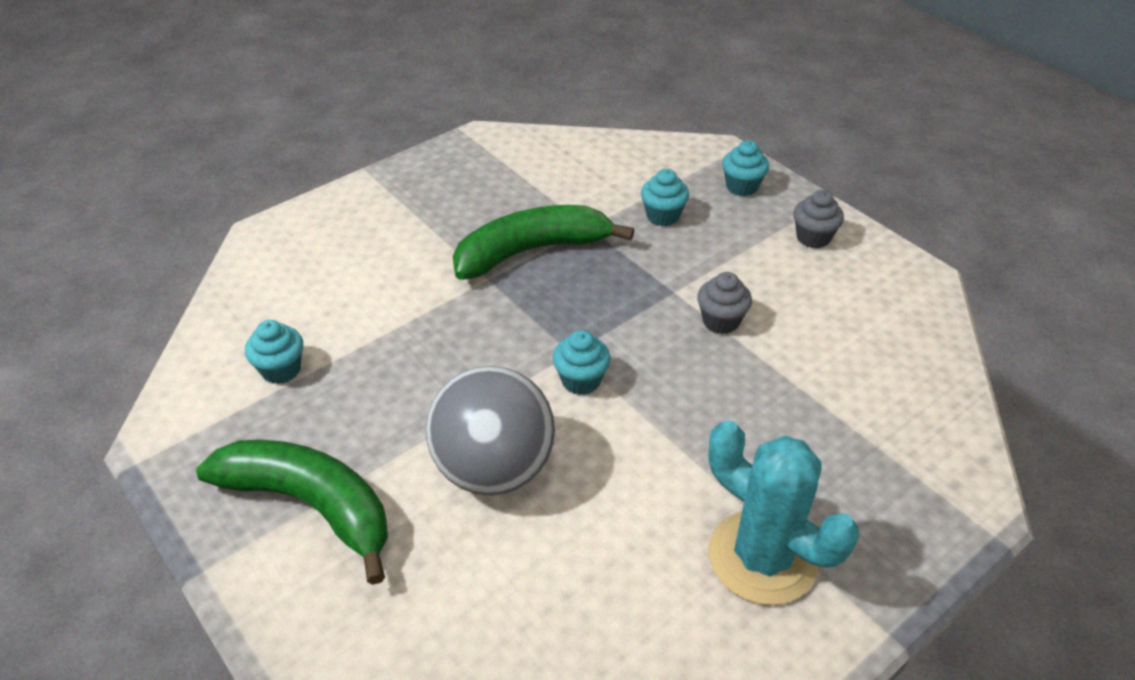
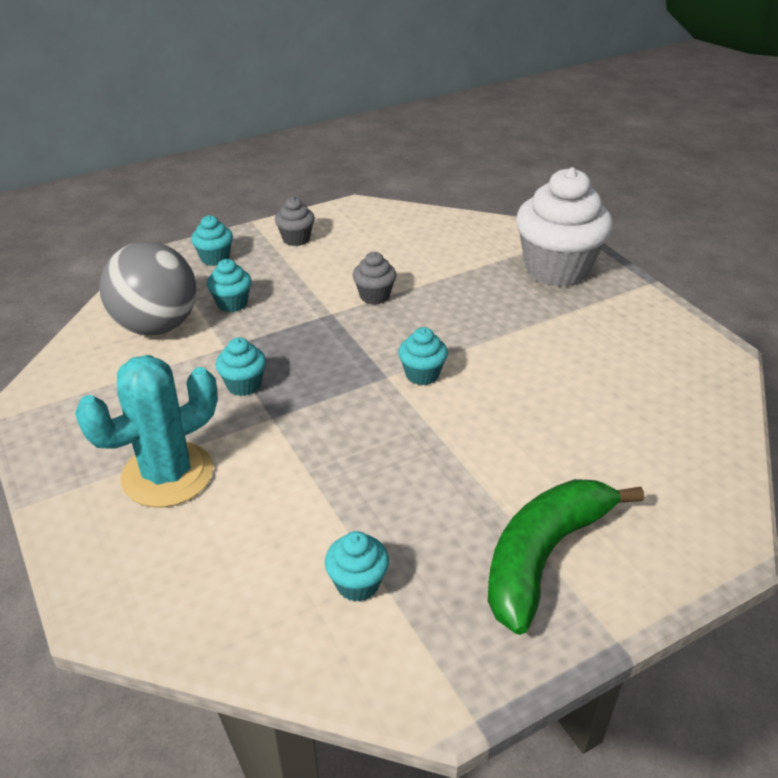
camera: 80 degrees left, 5 degrees down
(494, 469) = (511, 433): grey ball -> grey ball (157, 326)
(531, 251) = (244, 385): green banana -> turquoise cupcake
(762, 557) = (597, 317): turquoise cactus -> turquoise cactus (167, 474)
(870, 505) = (556, 269): none -> white cupcake

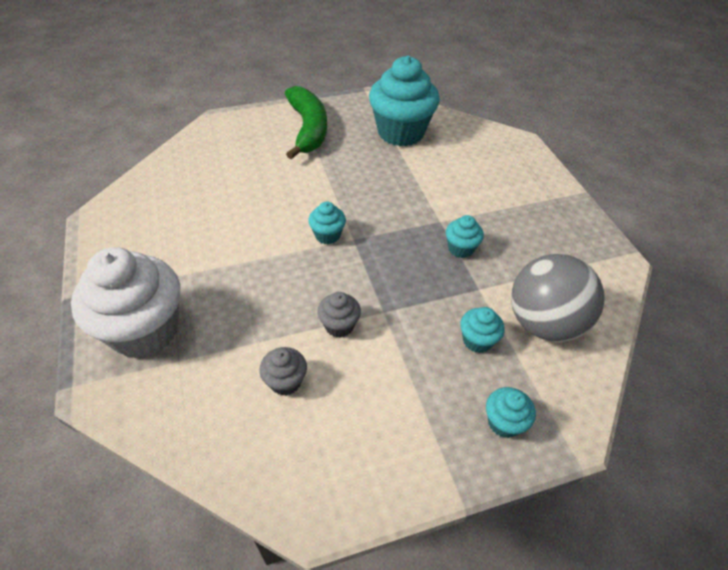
camera: 170 degrees left, 10 degrees up
(167, 474) = (503, 195): turquoise cactus -> none
(296, 239) = (407, 444): grey cupcake -> grey cupcake (285, 381)
(357, 584) = (400, 132): turquoise cupcake -> turquoise cupcake, size x2.23
(544, 556) = (308, 129): green banana -> green banana turned 60 degrees counterclockwise

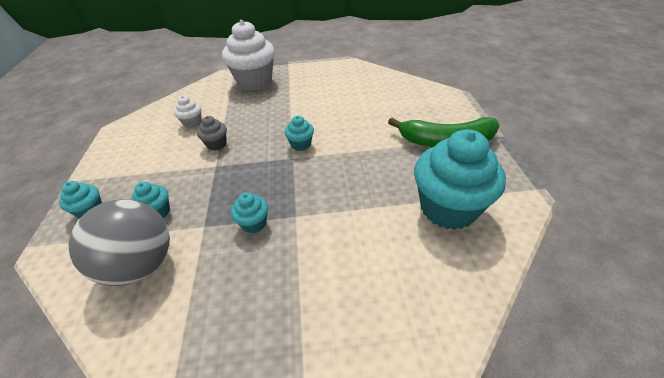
camera: 105 degrees right, 5 degrees down
(285, 381) = (192, 123): grey cupcake -> white cupcake

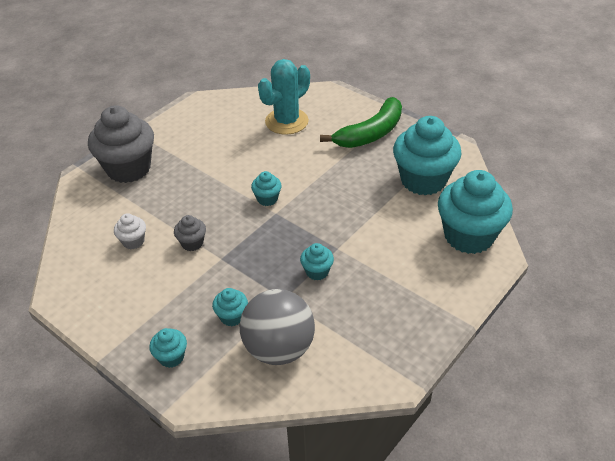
camera: 45 degrees left, 0 degrees up
(254, 82) = (128, 168): white cupcake -> grey cupcake
(388, 101) = (286, 121): none -> turquoise cactus
(430, 299) = (468, 236): none -> turquoise cupcake

